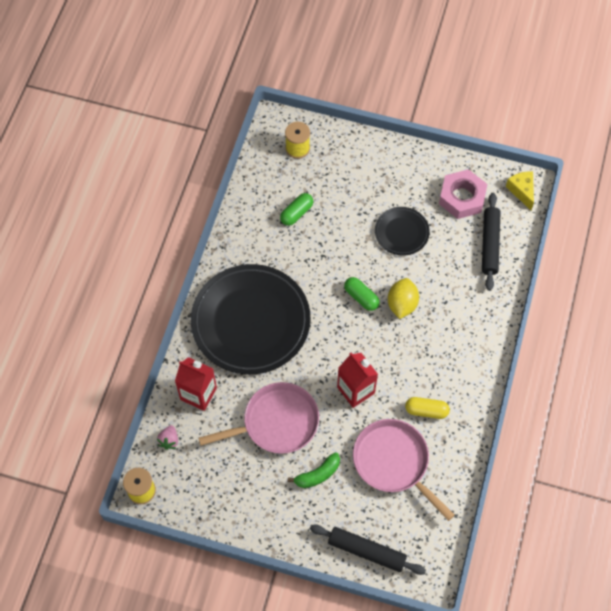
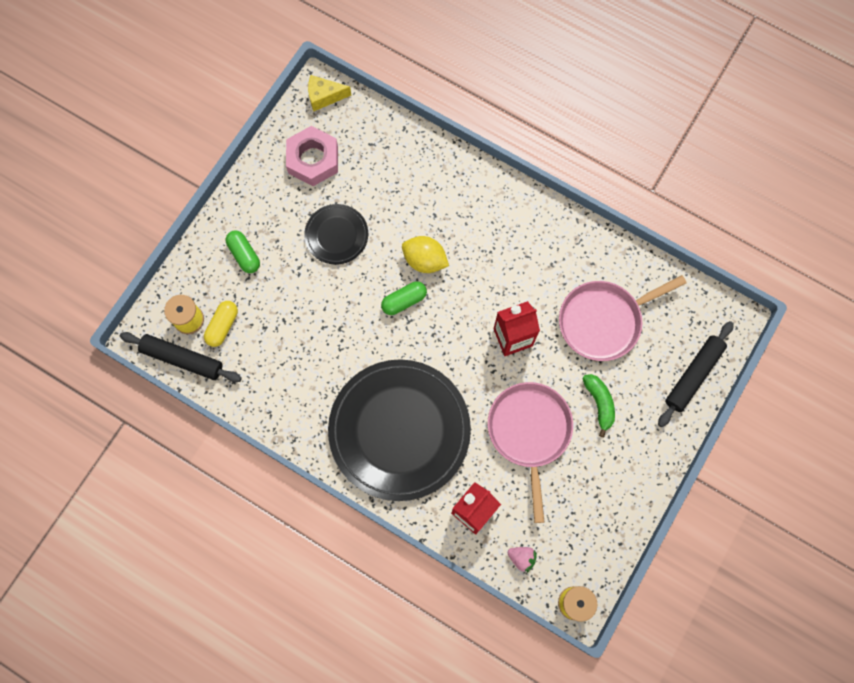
camera: 75 degrees left, 10 degrees up
(296, 213) = (276, 343): green capsule -> green capsule (244, 255)
(426, 411) = (554, 271): yellow capsule -> yellow capsule (223, 326)
(489, 244) = (379, 149): black rolling pin -> black rolling pin (182, 359)

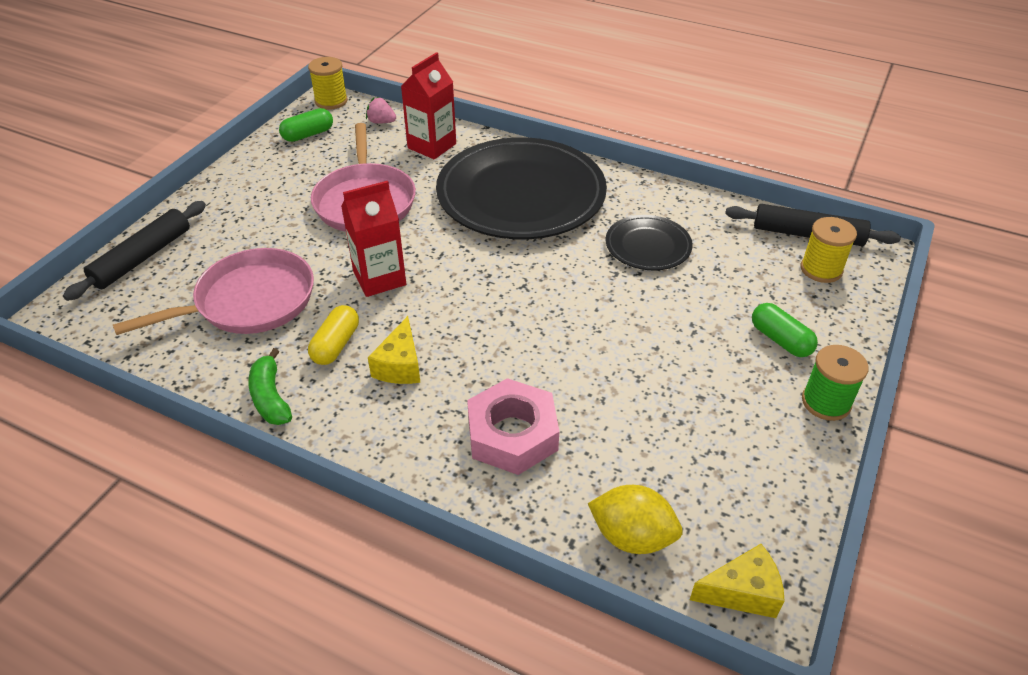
camera: 175 degrees right, 30 degrees down
(223, 326) = (772, 266): yellow capsule -> yellow capsule (336, 345)
(235, 203) = (826, 402): none -> green spool
(313, 159) = (724, 476): pink nut -> pink nut (512, 434)
(336, 235) = (650, 372): black plate -> black plate (648, 246)
(404, 301) = (533, 305): green capsule -> green capsule (308, 134)
(424, 260) = (509, 351): yellow lemon -> yellow lemon (632, 536)
(495, 254) = (400, 365): none -> yellow cheese
(599, 403) = (274, 228): green banana -> green banana (270, 397)

